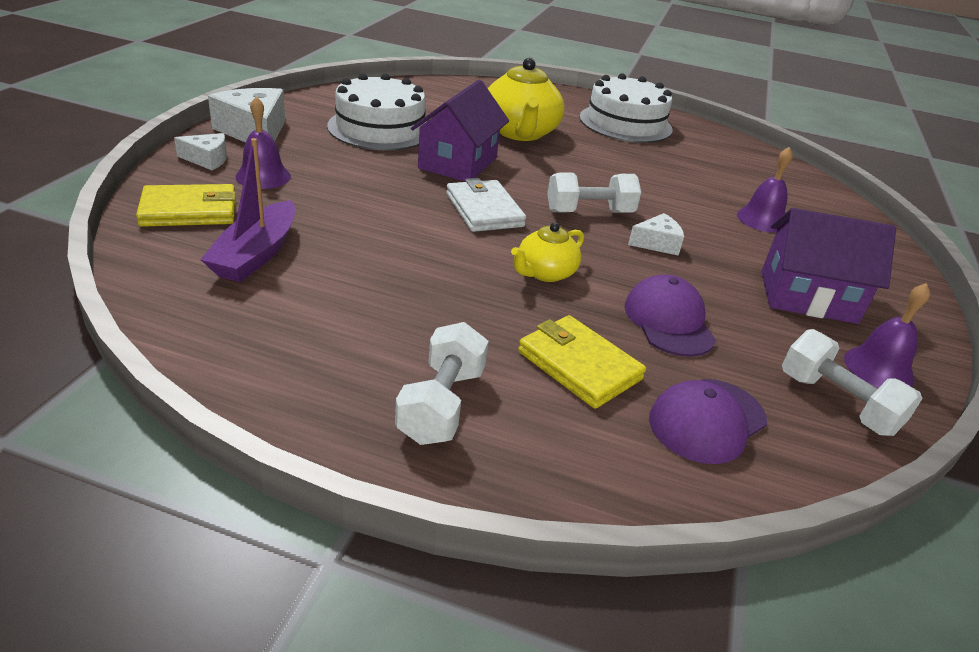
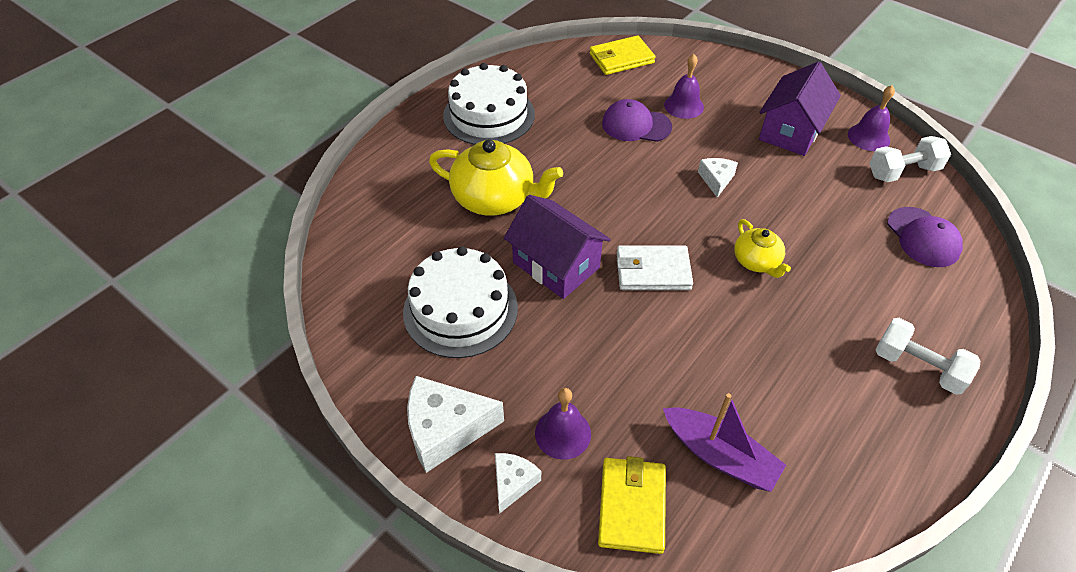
camera: 65 degrees left, 15 degrees up
(579, 365) = (872, 280): yellow wallet -> yellow wallet (621, 58)
(589, 212) = (663, 202): white dumbbell -> none
(669, 321) = (820, 214): purple cap -> purple cap (636, 125)

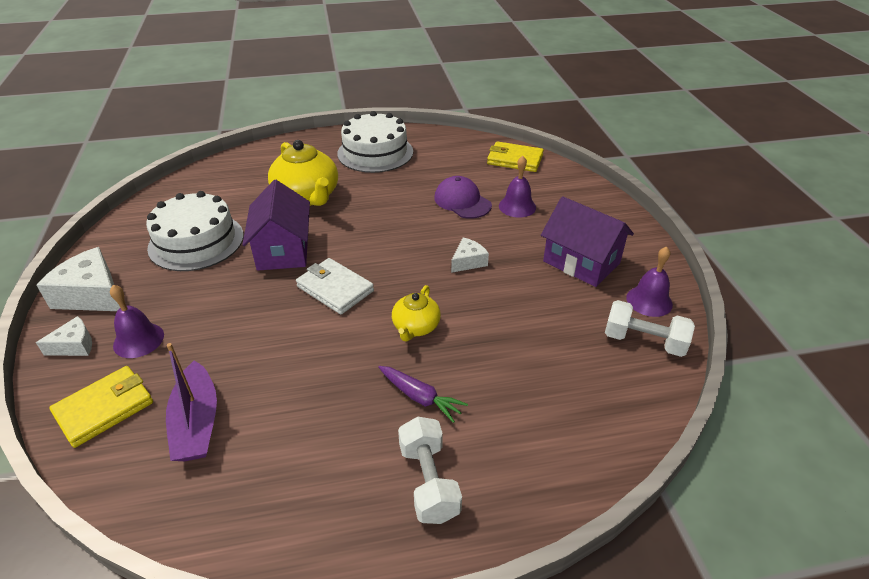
camera: 40 degrees right, 10 degrees down
(791, 131) = (581, 262): purple house -> purple house turned 60 degrees clockwise
(833, 313) = (420, 397): none -> purple carrot
(923, 237) = (586, 397): purple cap -> none

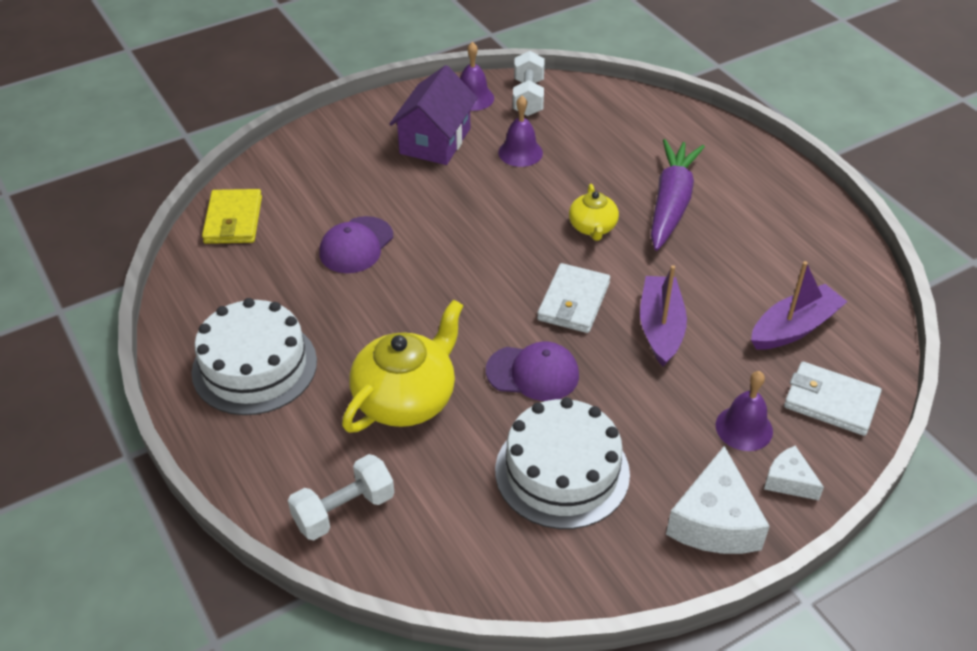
camera: 110 degrees left, 5 degrees up
(104, 408) = (830, 402): yellow wallet -> white wallet
(270, 329) = (660, 328): none -> purple boat
(283, 250) = (533, 373): purple house -> purple cap
(415, 327) = (592, 227): yellow teapot -> yellow teapot turned 90 degrees clockwise
(420, 397) = (671, 204): purple carrot -> purple carrot, size x1.85
(428, 481) = (741, 180): white dumbbell -> white dumbbell (344, 510)
(468, 261) = (474, 215): white cheese -> none
(517, 206) = (349, 199): purple bell -> purple bell (520, 152)

